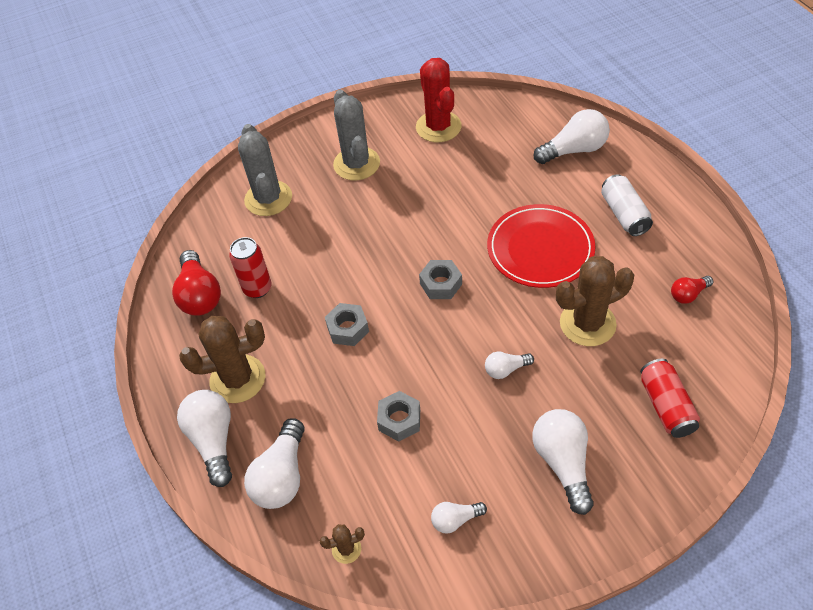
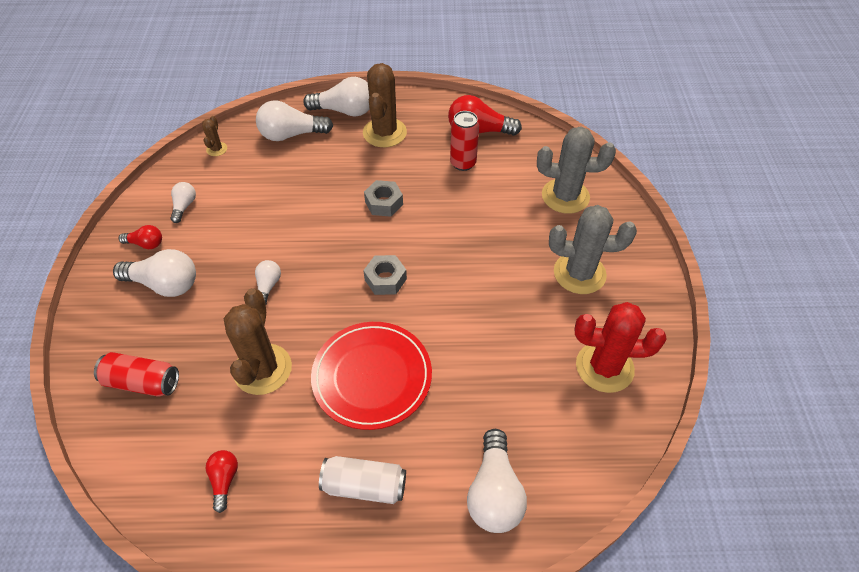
camera: 110 degrees right, 0 degrees up
(282, 476) = (291, 135): white light bulb -> white light bulb turned 45 degrees counterclockwise
(399, 420) = (281, 205): grey nut -> none
(529, 522) = (146, 244): none -> red light bulb

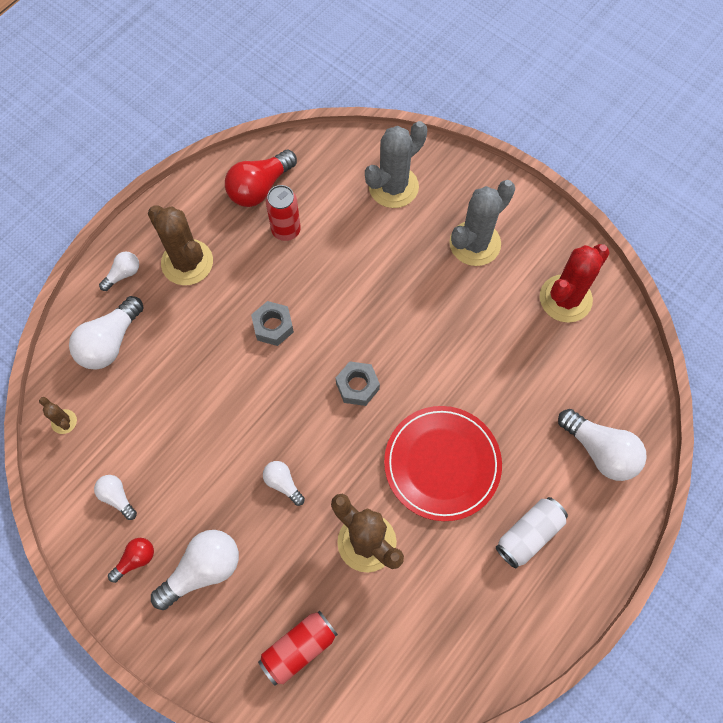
camera: 50 degrees left, 15 degrees up
(224, 480) = (446, 634): red light bulb -> none
(344, 111) = (123, 274): white light bulb -> white light bulb, size x0.54

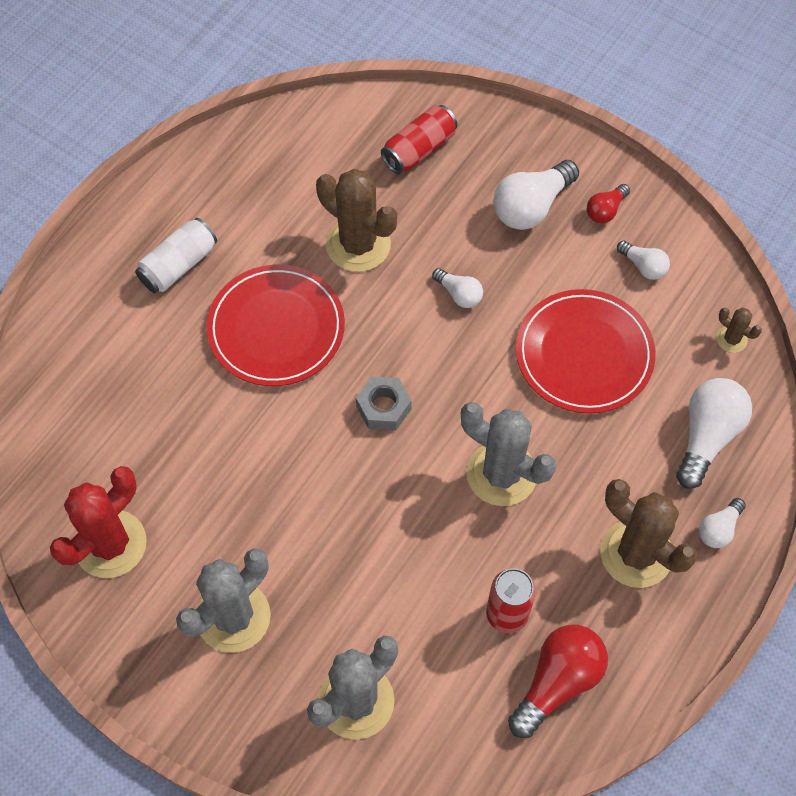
camera: 175 degrees right, 5 degrees down
(188, 418) = (584, 354): none -> red plate
(273, 326) = (501, 474): grey nut -> grey cactus
(600, 451) = (88, 357): white light bulb -> none

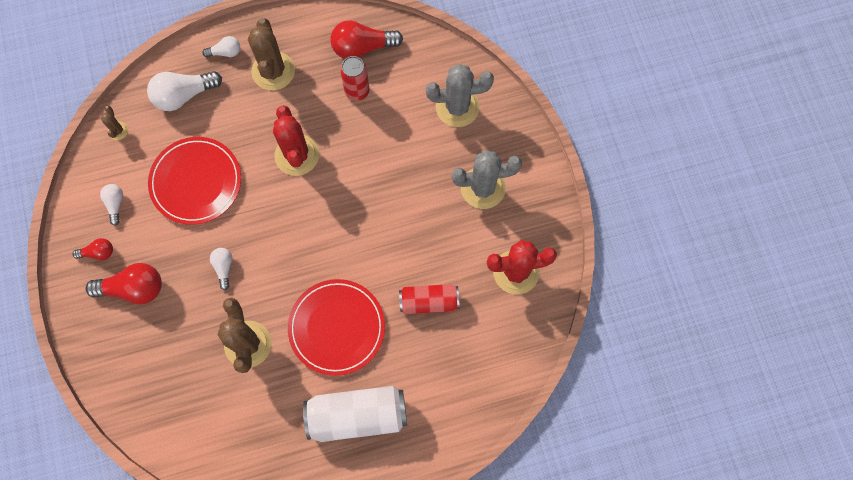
camera: 140 degrees left, 10 degrees up
(178, 265) = (357, 415): white can -> white can, size x1.61
(383, 408) = (321, 235): grey nut -> none
(419, 149) = (155, 380): red can -> red can (429, 301)
(501, 474) = (297, 155): grey cactus -> red cactus
(531, 207) = (133, 288): white light bulb -> red light bulb

